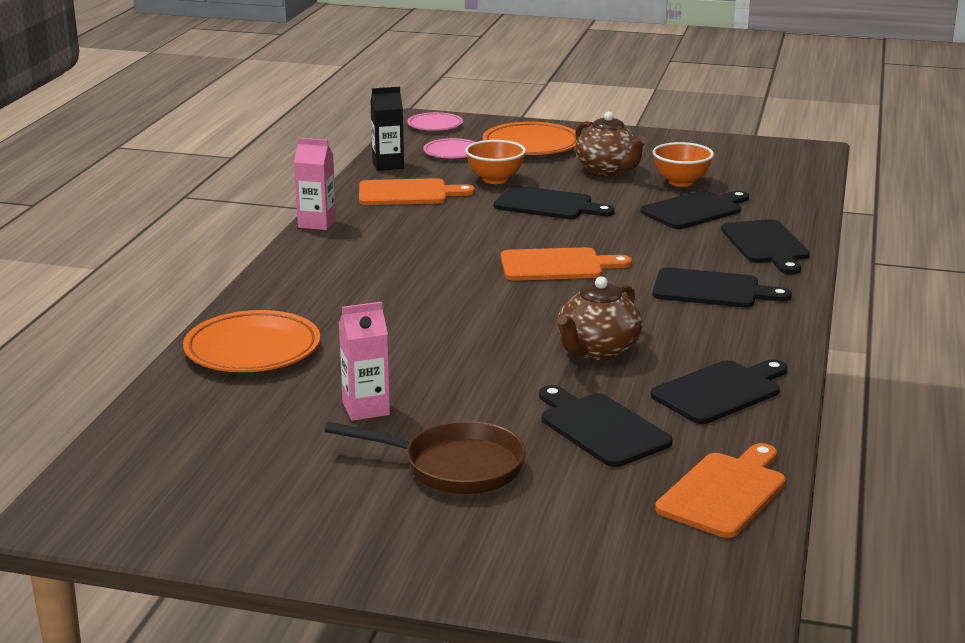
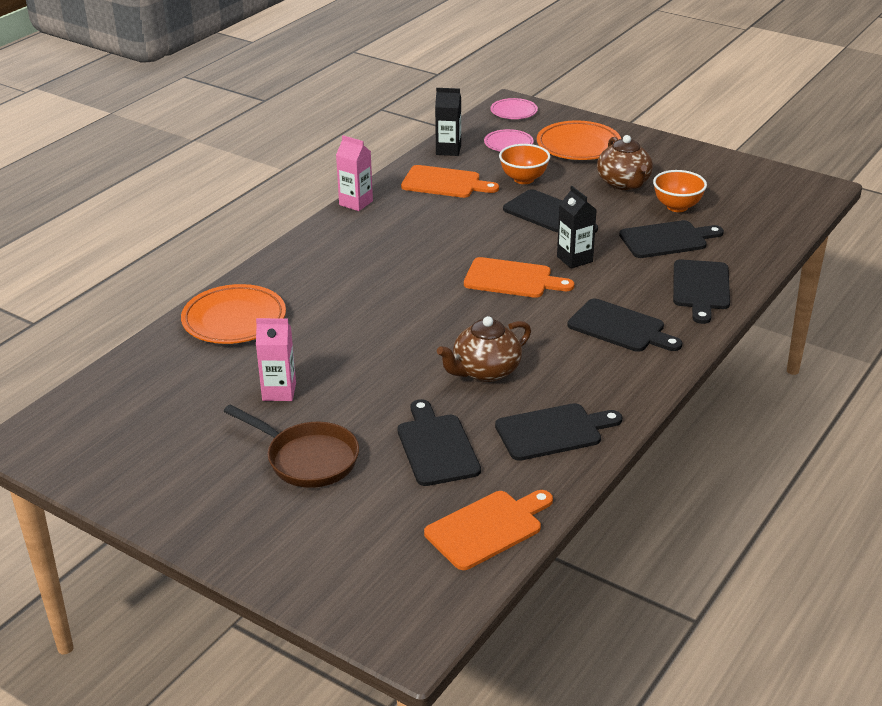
camera: 20 degrees right, 10 degrees up
(611, 239) = (574, 259): none -> black carton

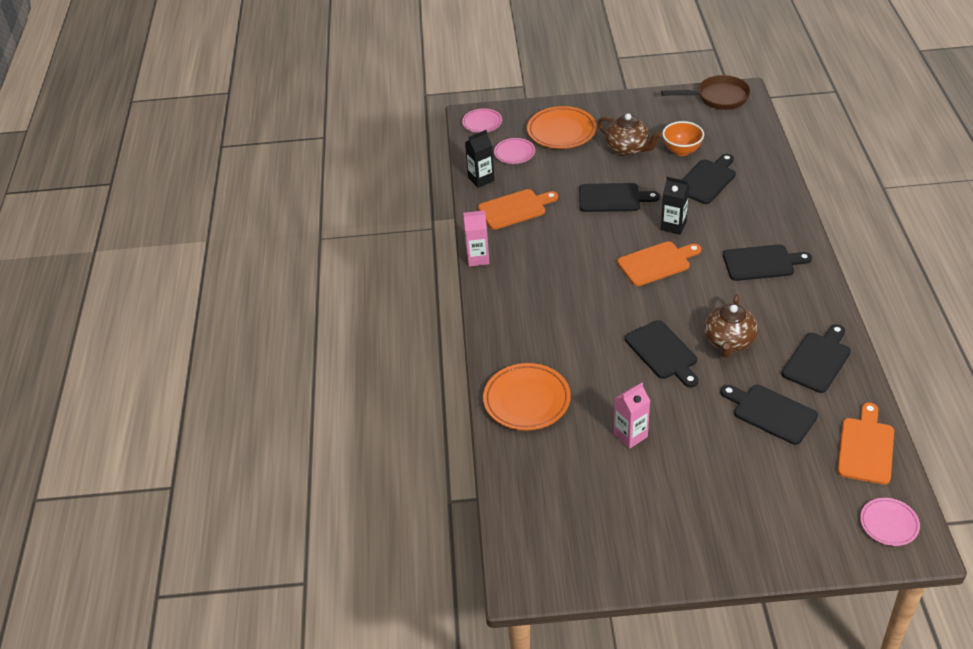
camera: 35 degrees left, 10 degrees up
(307, 459) = (712, 471): brown pan -> brown pan (718, 97)
(409, 603) = (889, 524): none -> pink plate
(523, 179) = (562, 178): orange bowl -> none
(701, 288) = (769, 207): black cutting board -> black cutting board (663, 352)

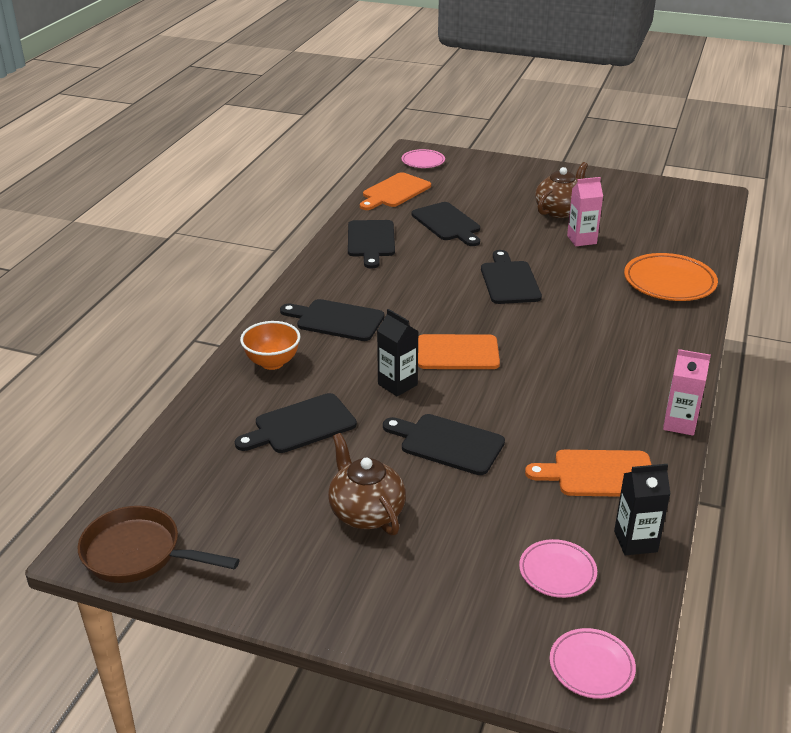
camera: 160 degrees left, 10 degrees down
(561, 131) = (451, 587): orange plate -> none
(681, 151) = (291, 479): orange bowl -> orange bowl (272, 363)
(729, 342) = (437, 271): brown teapot -> brown teapot (560, 211)
(817, 360) = (371, 241): black cutting board -> black cutting board turned 60 degrees counterclockwise

